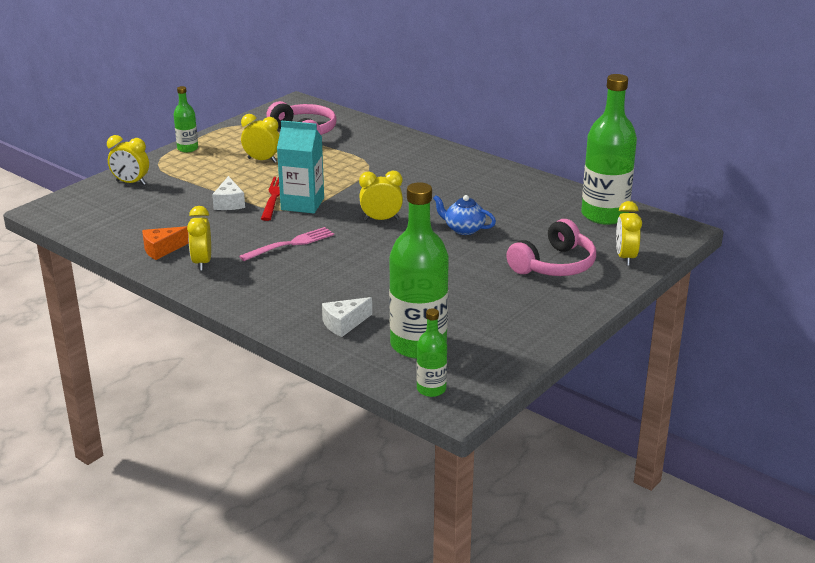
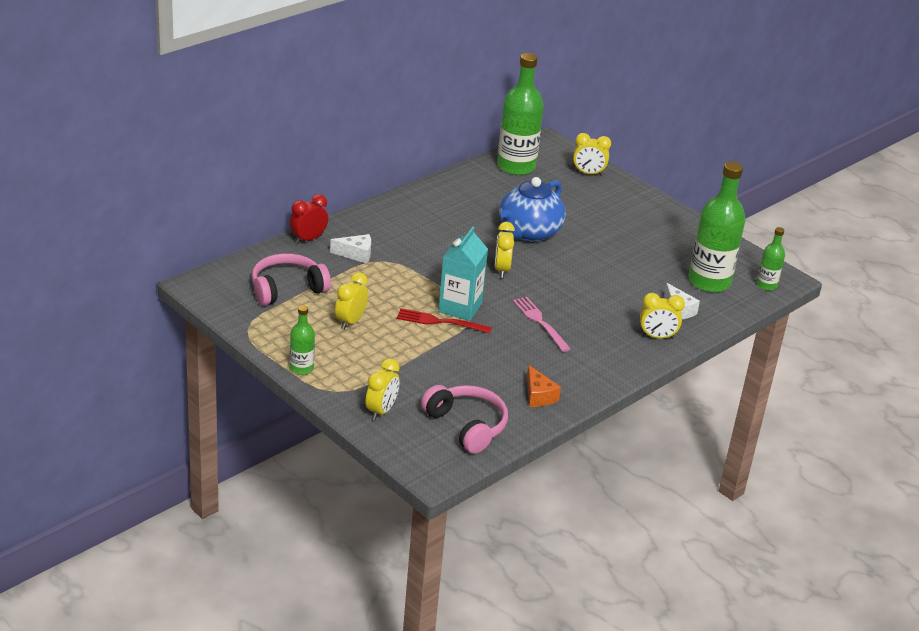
camera: 85 degrees left, 5 degrees up
(202, 263) = (568, 374): yellow clock -> yellow clock (657, 337)
(229, 203) = (447, 350): white cheese -> white cheese (356, 254)
(388, 132) = (308, 239): none -> red clock
(463, 229) = (528, 233): blue teapot -> blue teapot, size x1.88
(554, 265) = (596, 204): pink headphones -> pink headphones (467, 426)

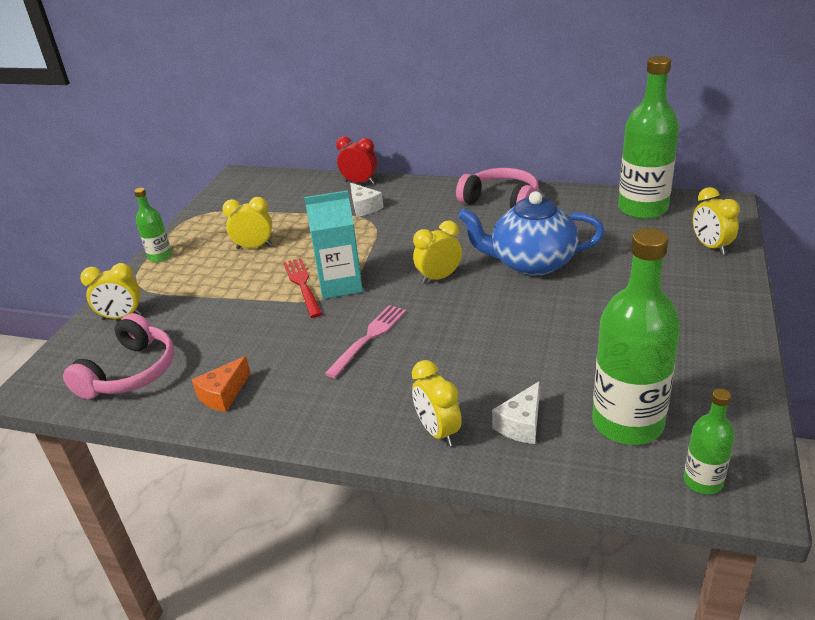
camera: 65 degrees right, 0 degrees up
(287, 288) = (274, 204): pink headphones -> pink headphones (501, 201)

